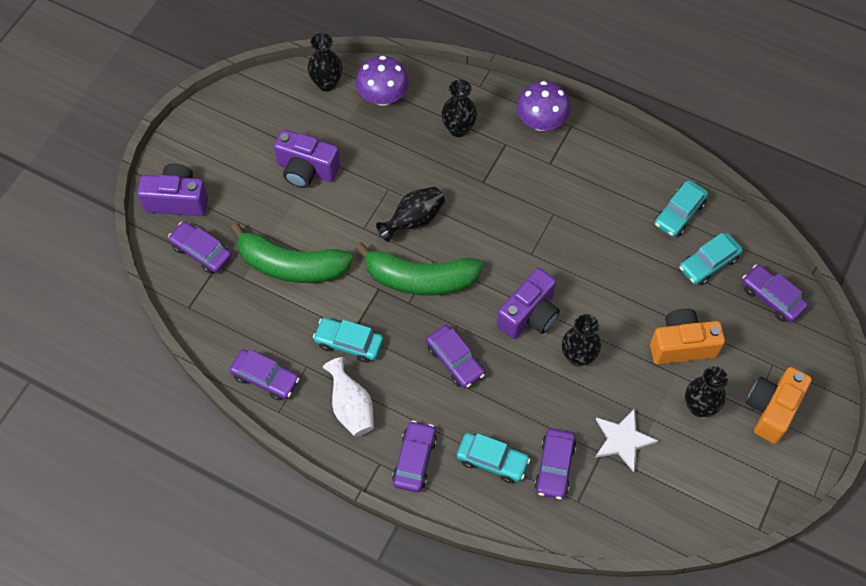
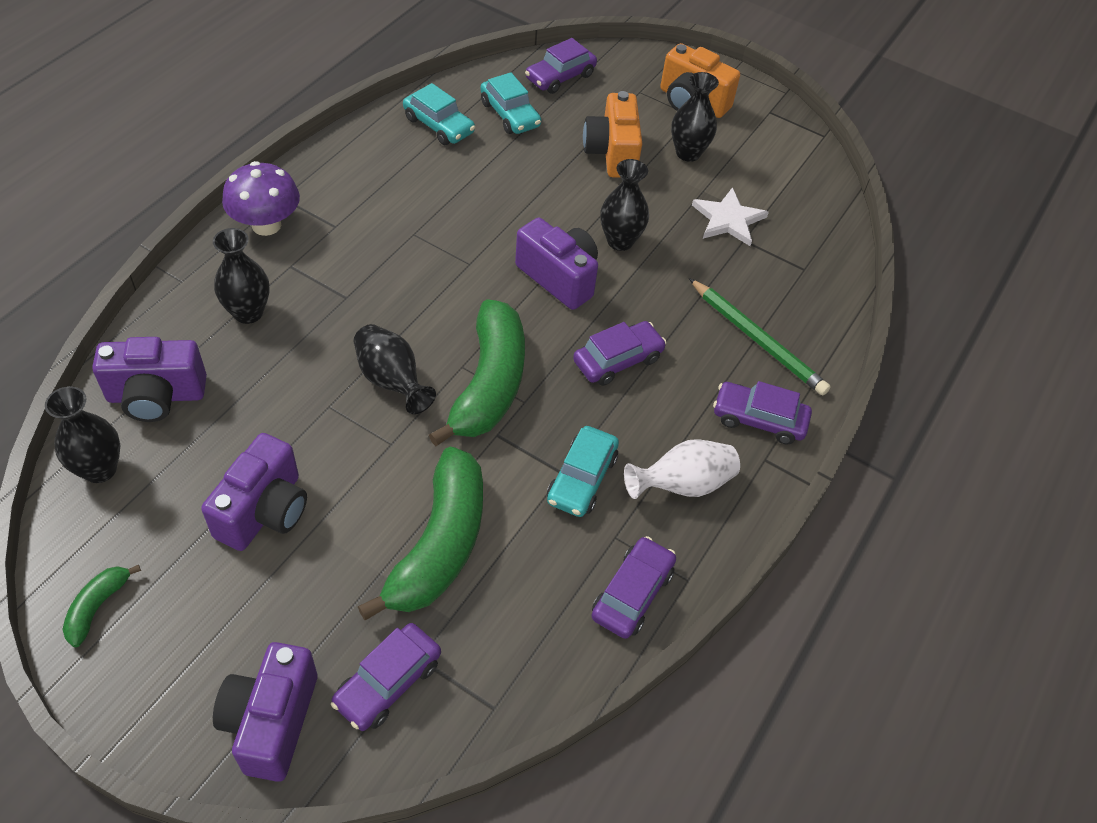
camera: 90 degrees left, 10 degrees down
(239, 106) = (97, 607): none -> green banana
(383, 97) = (156, 396): purple mushroom -> purple camera
(492, 460) = (757, 339): turquoise car -> green pencil
(554, 467) = (763, 283): purple car -> none

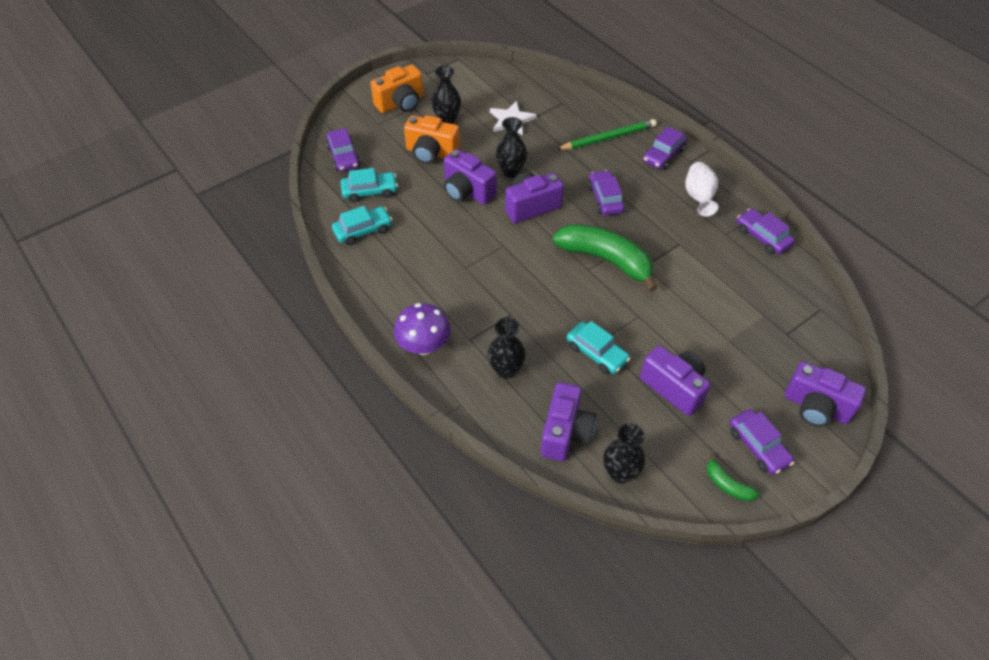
camera: 65 degrees left, 0 degrees up
(388, 683) = (799, 350): purple car -> purple car (758, 446)
(391, 381) = (590, 305): black vase -> none
(439, 545) = (716, 309): green banana -> none
(556, 204) = (467, 191): none -> purple camera
(582, 479) = (685, 237): turquoise car -> turquoise car (597, 353)

